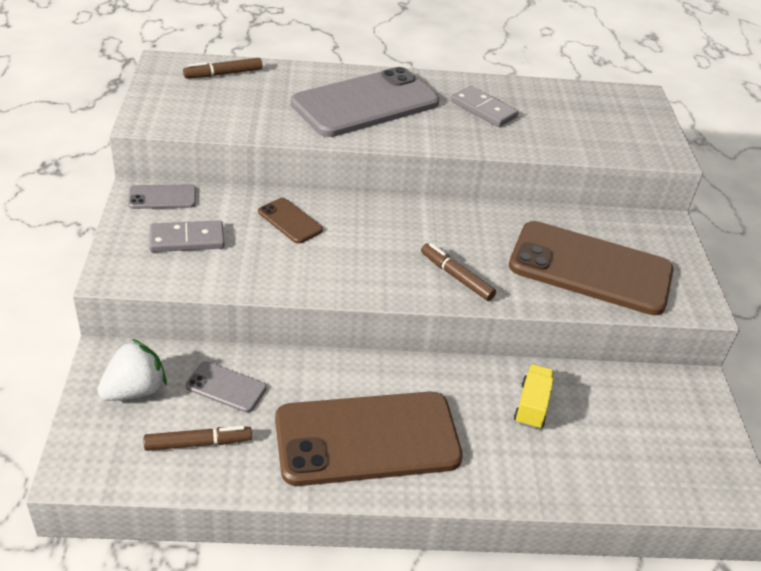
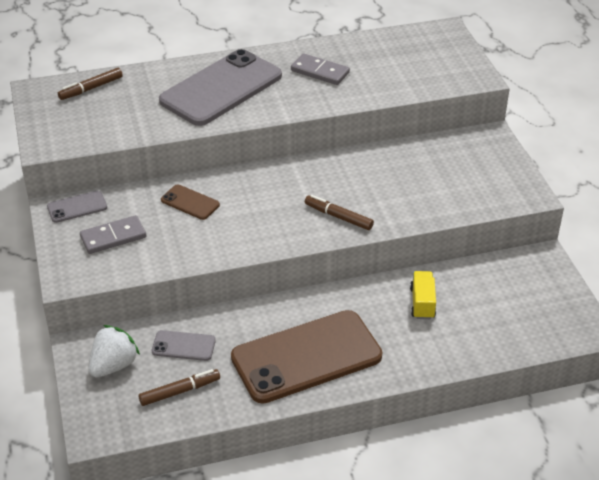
camera: 10 degrees left, 0 degrees up
(590, 268) = (440, 186): brown phone -> none

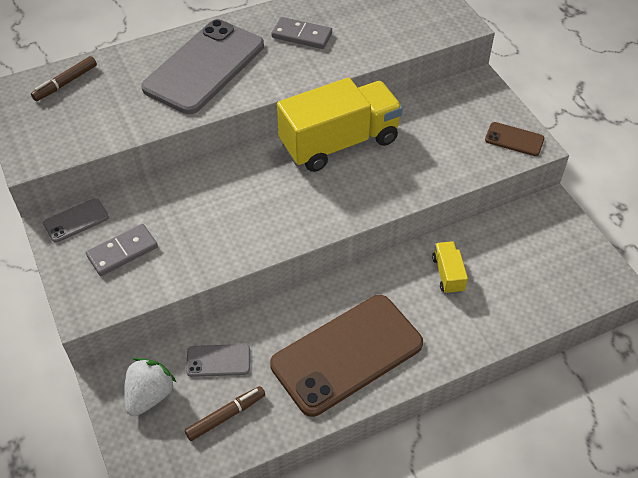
camera: 10 degrees left, 10 degrees up
(190, 202) = (195, 199): brown phone -> brown phone (514, 139)
(338, 171) = (339, 143): none -> yellow truck
(338, 217) = (351, 195): brown marker -> none

